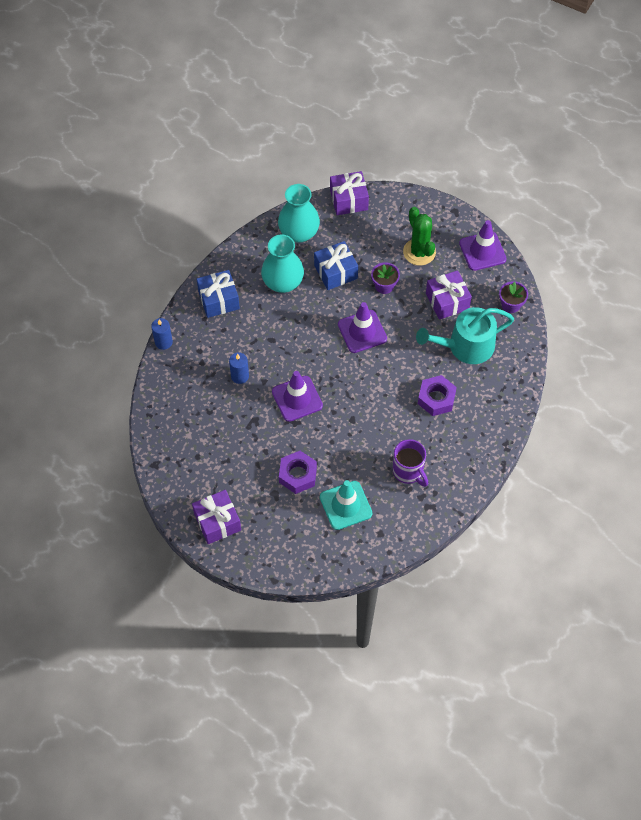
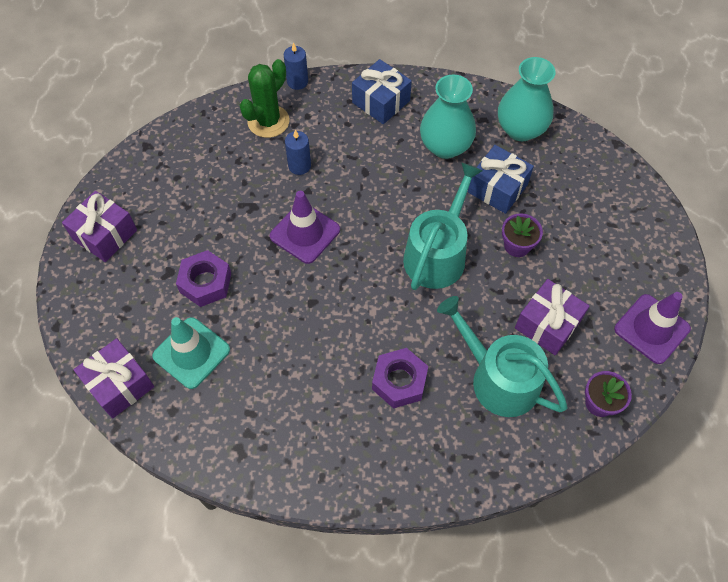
camera: 60 degrees right, 0 degrees up
(348, 200) = (603, 153): purple gift -> purple gift (119, 384)
(362, 331) = (438, 254): purple traffic cone -> turquoise watering can
(408, 472) = (276, 400): purple mug -> none
(419, 252) = (592, 259): green cactus -> green cactus (268, 121)

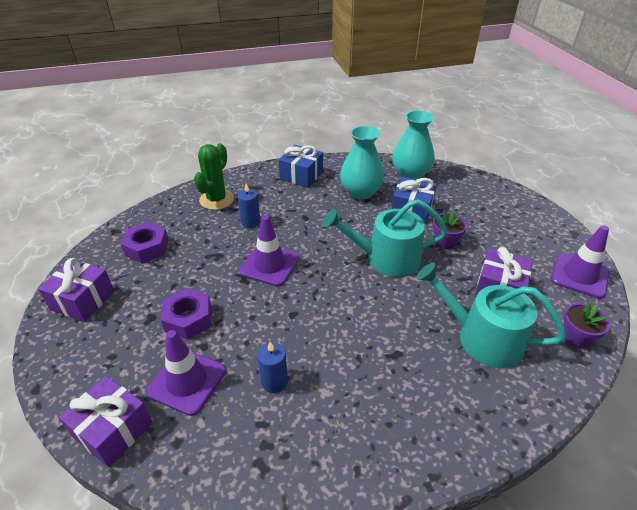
camera: 15 degrees left, 20 degrees down
(191, 353) = (187, 381): turquoise traffic cone -> purple traffic cone
(297, 82) = (233, 174): blue candle -> blue candle (274, 381)
(399, 381) = (397, 360): purple nut -> purple nut (147, 248)
(438, 254) = (386, 258): turquoise watering can -> turquoise watering can turned 105 degrees counterclockwise

